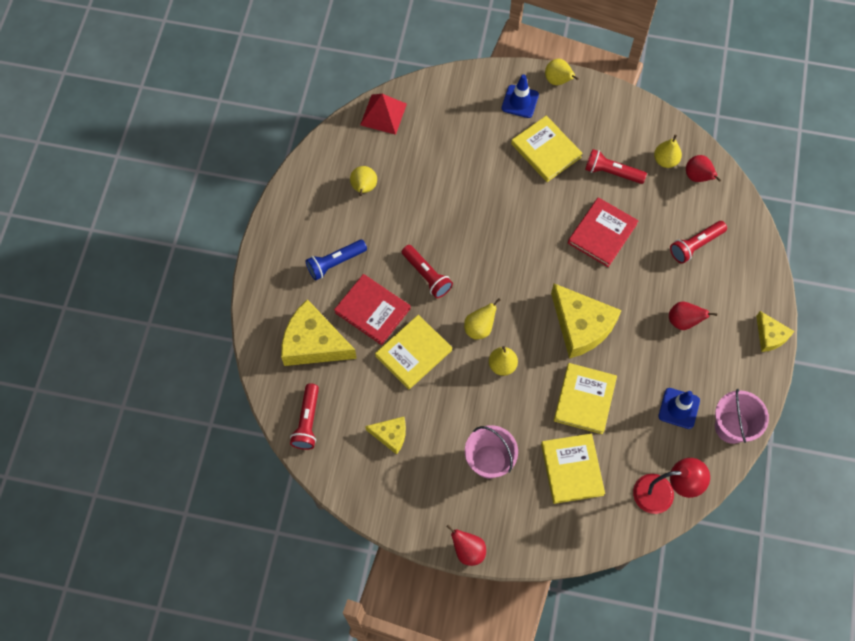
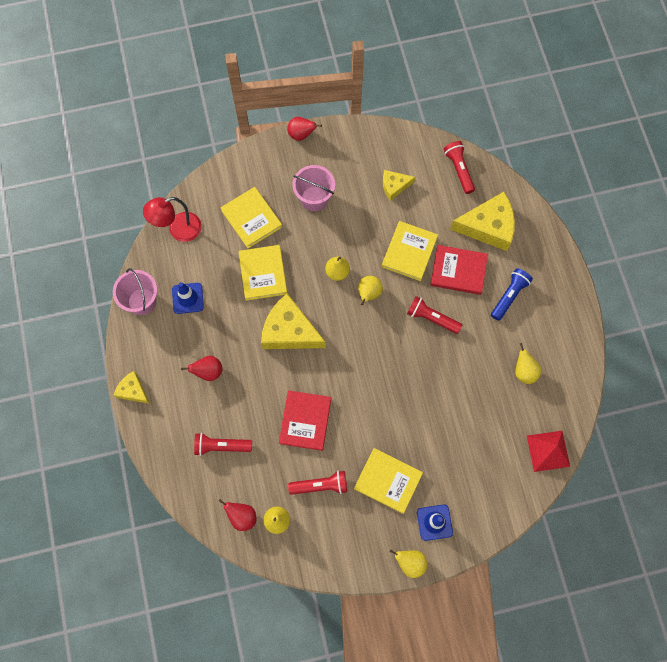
camera: 155 degrees right, 5 degrees up
(695, 245) = (221, 446): red flashlight -> red flashlight turned 120 degrees counterclockwise

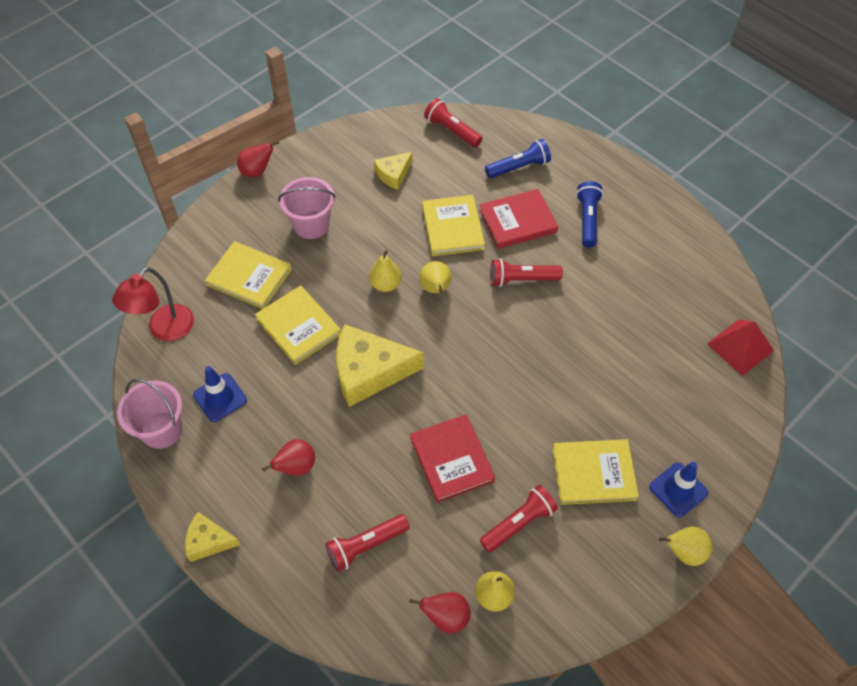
camera: 30 degrees left, 15 degrees down
(488, 227) = (519, 167): yellow cheese -> blue flashlight
(524, 371) = (656, 282): yellow pear -> none

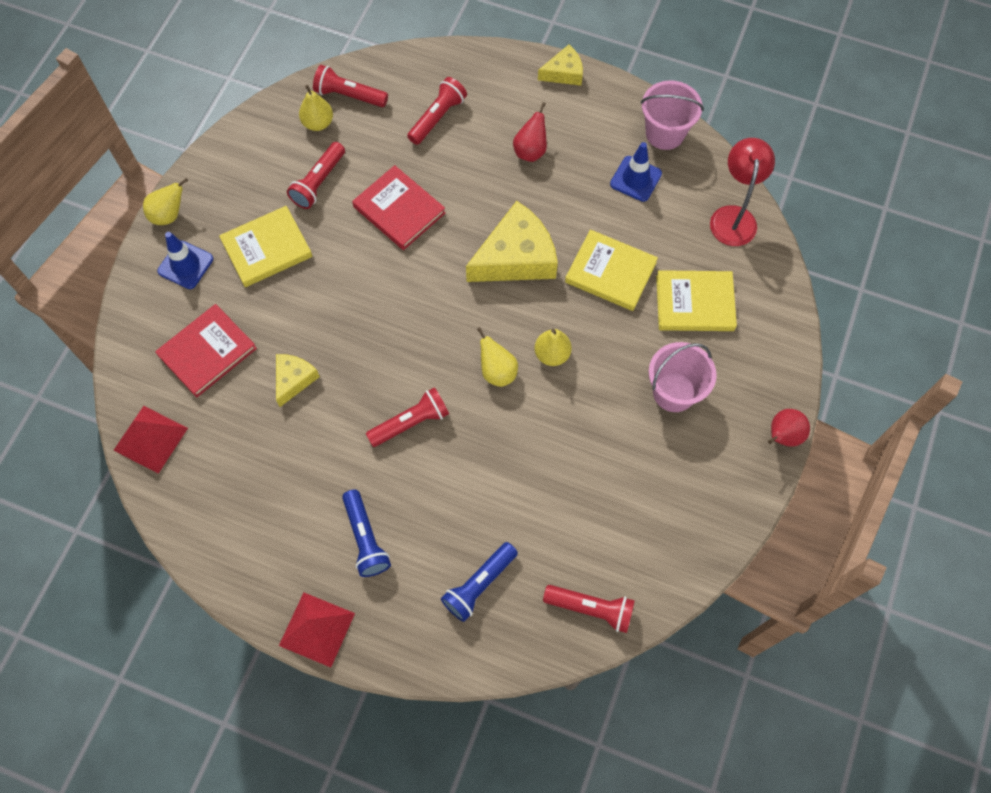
camera: 155 degrees right, 10 degrees up
(393, 174) = (625, 503): yellow cheese -> yellow cheese (294, 379)
(446, 617) = (349, 95): red pear -> red flashlight
(452, 228) = (517, 457): yellow book -> none
(518, 221) = (447, 499): red book -> red book (207, 352)
(641, 183) = (317, 629): none -> red pyramid

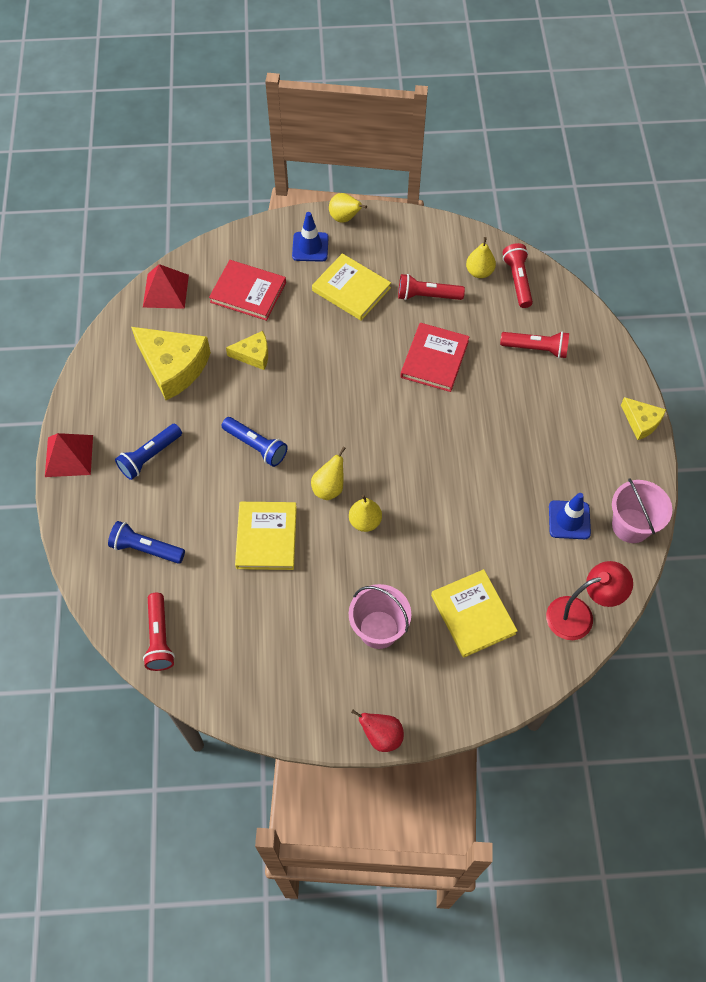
camera: 65 degrees right, 5 degrees down
(410, 422) = (256, 446): red flashlight -> blue flashlight
(516, 257) = (439, 459): yellow cheese -> yellow cheese (173, 366)
(530, 151) = (546, 428): red pear -> none
(610, 272) = (465, 536): yellow book -> yellow book (266, 537)

